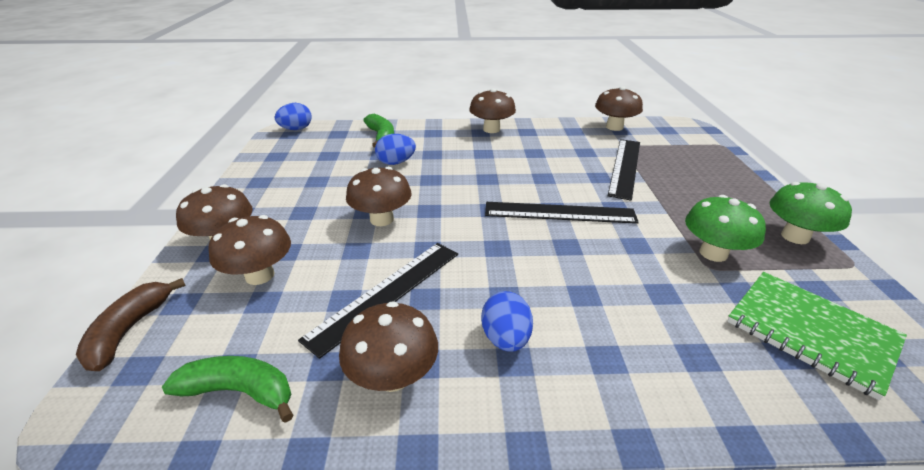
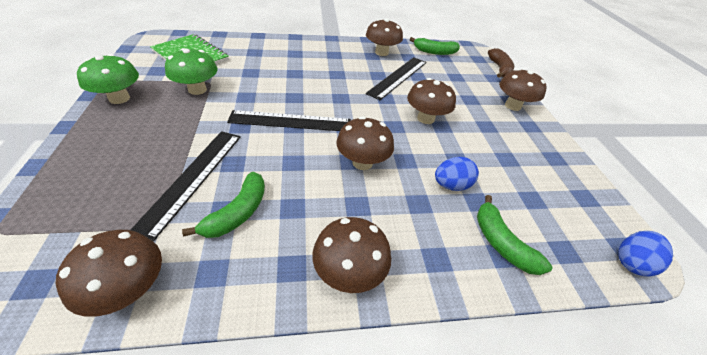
camera: 170 degrees right, 10 degrees up
(260, 275) = (470, 87): brown mushroom -> brown mushroom (362, 162)
(505, 338) = (337, 60): blue egg -> none
(574, 150) = (238, 212): none -> green banana

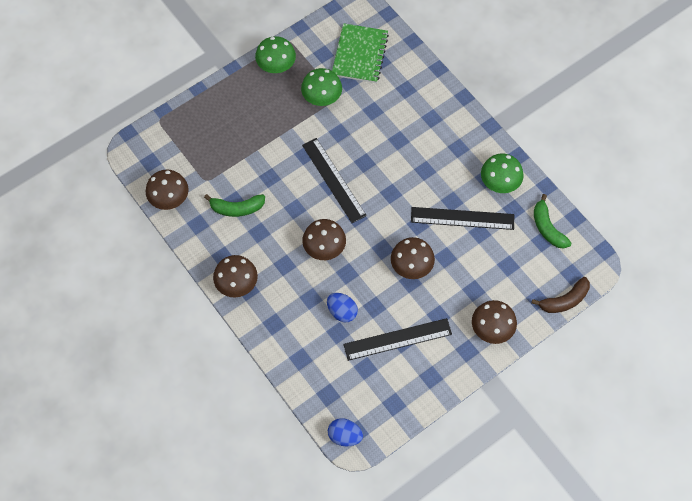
camera: 65 degrees right, 20 degrees up
(193, 178) = (243, 167): black ruler -> black ruler (397, 339)
(381, 52) = (499, 183): brown mushroom -> green mushroom
(501, 243) = (309, 356): green banana -> none

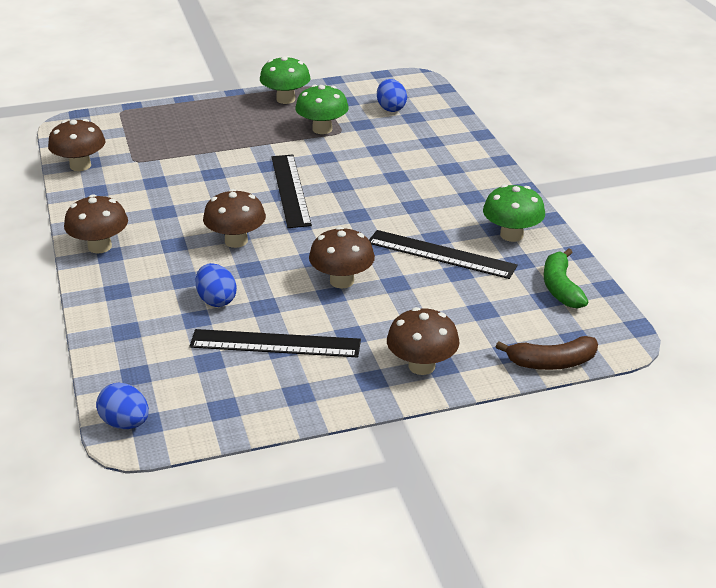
camera: 20 degrees right, 30 degrees down
(237, 208) = (153, 188): green banana -> none
(360, 54) = (391, 108): green notebook -> blue egg

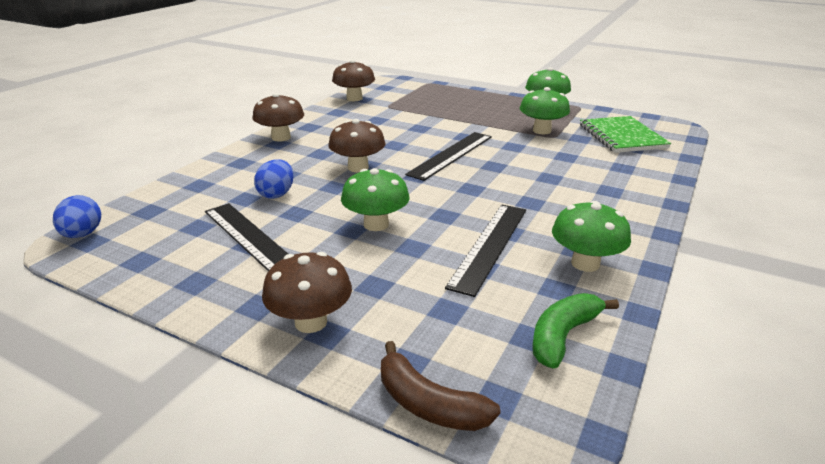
camera: 45 degrees right, 5 degrees down
(342, 281) = (376, 224): brown mushroom -> green mushroom
(391, 108) = (622, 136): blue egg -> green notebook
(441, 254) = (489, 246): black ruler -> black ruler turned 45 degrees clockwise

